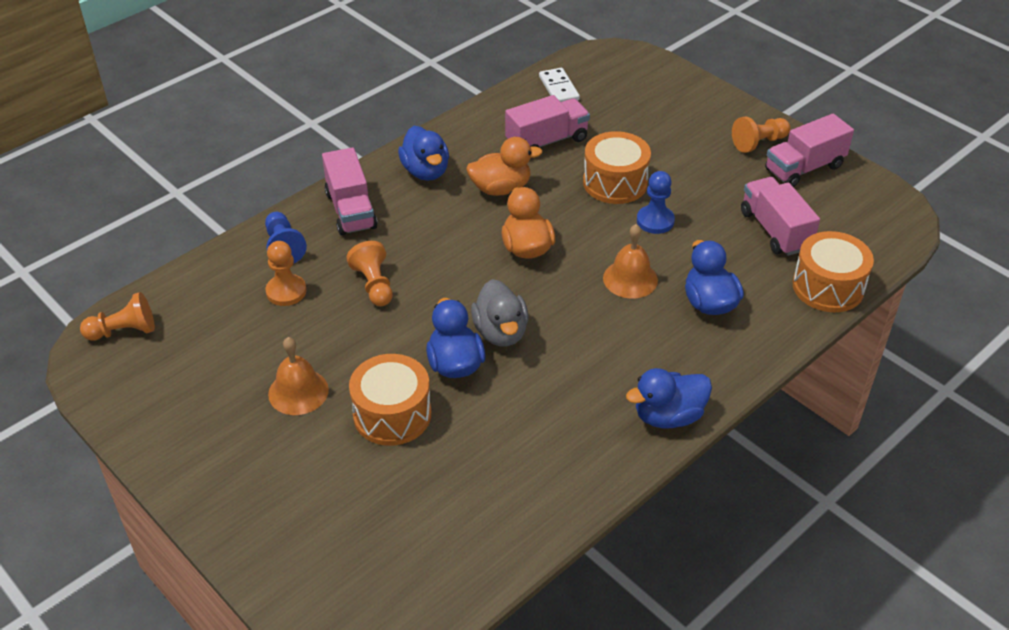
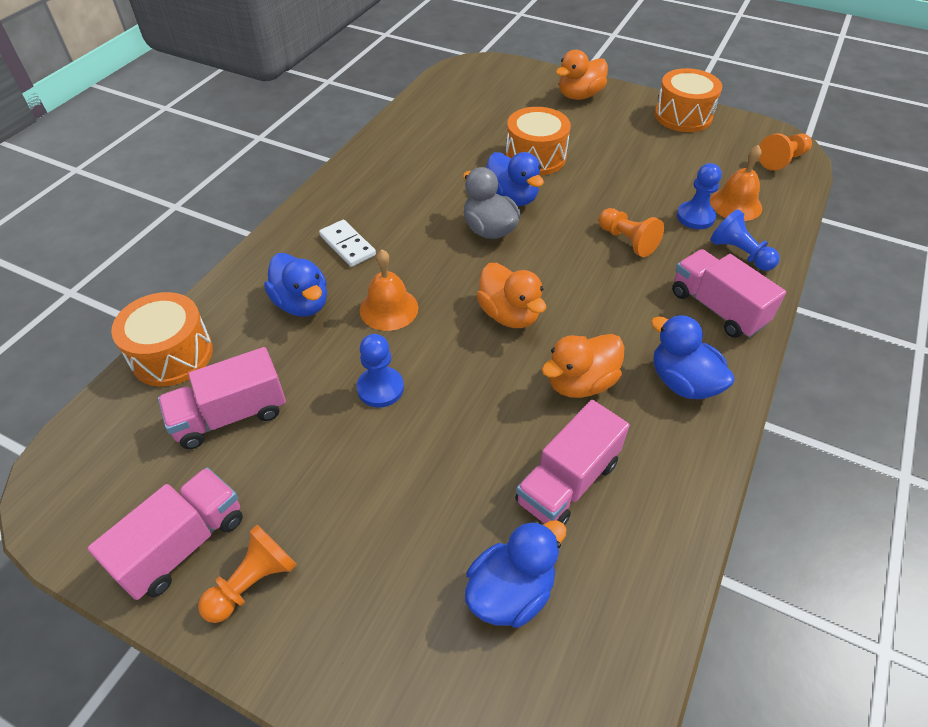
camera: 160 degrees right, 5 degrees up
(256, 510) = (579, 95): none -> orange duck
(286, 291) = (695, 217): orange pawn -> blue pawn
(298, 392) = (614, 154): orange bell -> orange bell (735, 204)
(559, 88) = (610, 615): white domino -> white domino (347, 245)
(615, 183) = (447, 434): orange drum -> orange drum (683, 116)
(668, 416) = (324, 202): blue duck -> blue duck (511, 592)
(775, 230) = (230, 415): pink truck -> pink truck turned 105 degrees clockwise

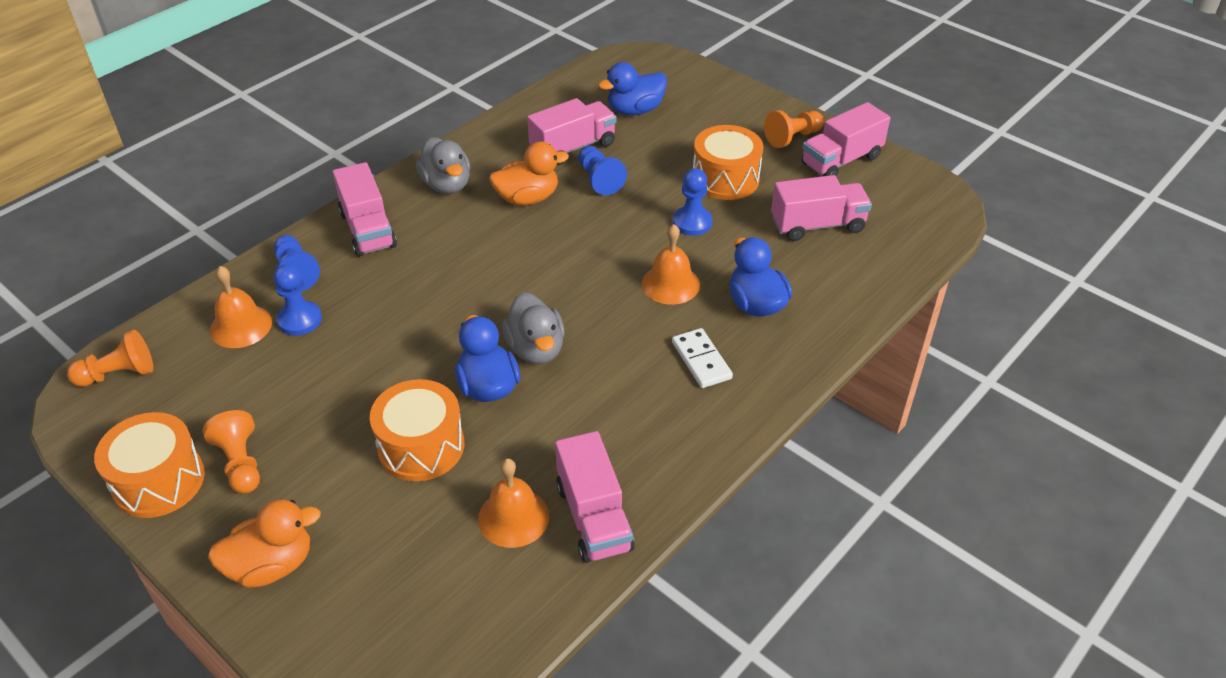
camera: 165 degrees left, 5 degrees down
(172, 355) = (878, 280): orange drum -> orange drum (725, 178)
(403, 142) = (593, 517): none -> pink truck
(454, 134) = (513, 517): none -> orange bell
(509, 314) = (558, 258): orange duck -> none
(510, 431) = (599, 179): none -> blue pawn
(627, 241) = (396, 307): orange pawn -> orange pawn (240, 463)
(683, 382) = (447, 185): blue duck -> grey duck

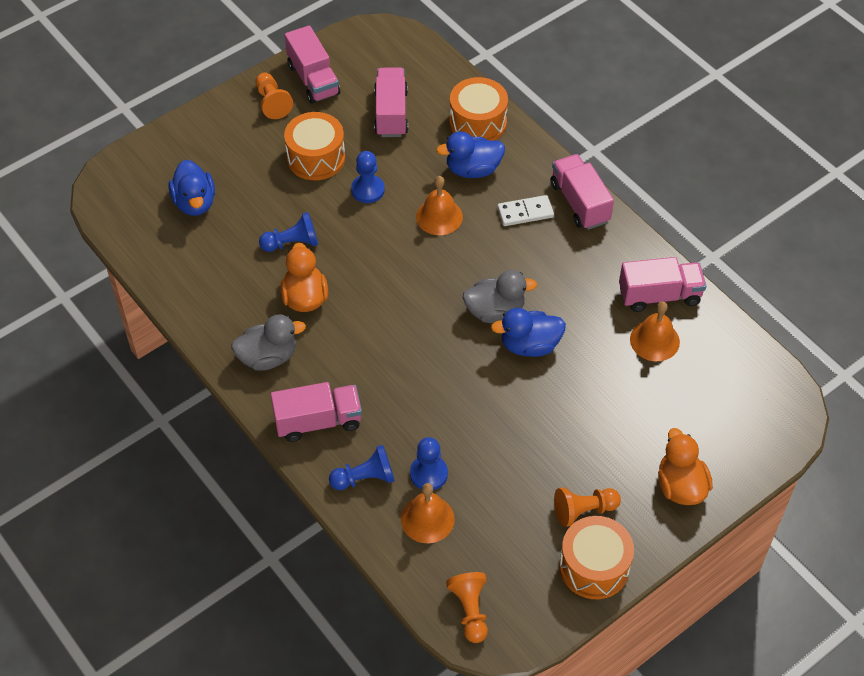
camera: 80 degrees left, 10 degrees up
(421, 446) = (583, 391): orange drum -> orange drum (478, 122)
(573, 147) = (239, 256): pink truck -> pink truck (579, 203)

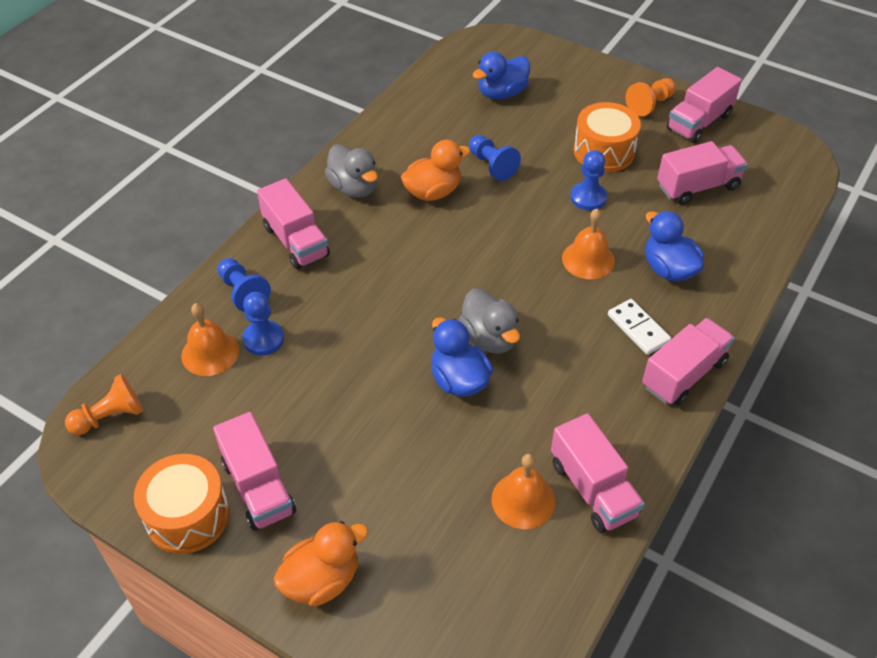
camera: 70 degrees right, 5 degrees down
(478, 122) = (735, 256): orange drum -> none
(583, 511) = (258, 487): orange pawn -> pink truck

